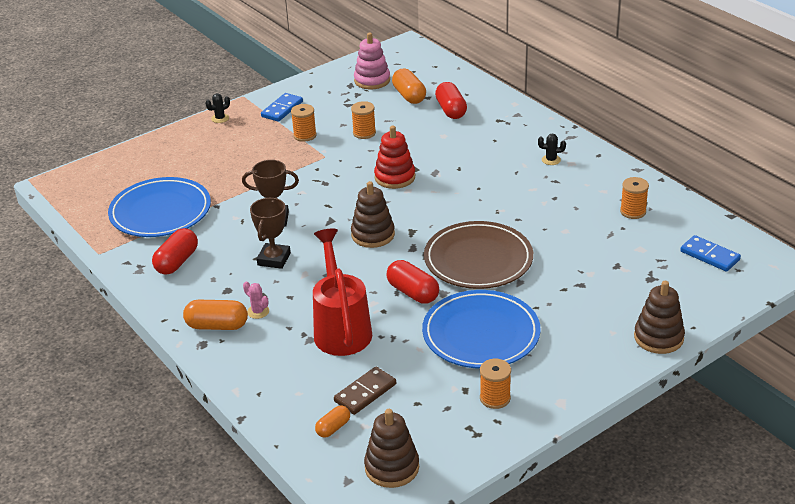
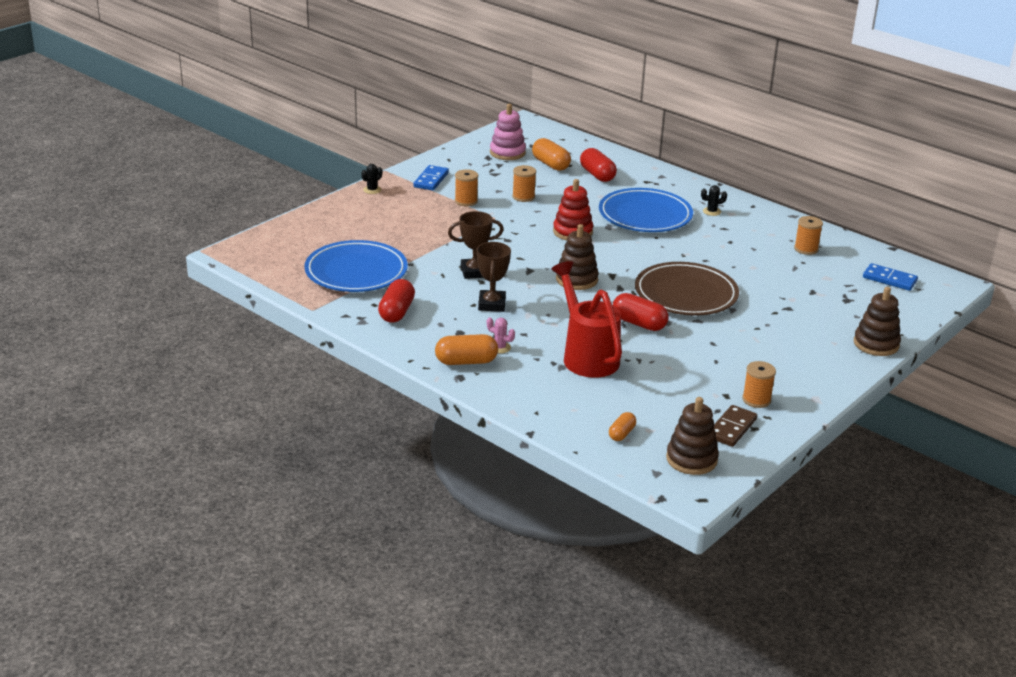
camera: 15 degrees left, 5 degrees down
(365, 393) = (636, 404): brown domino -> brown domino (732, 428)
(481, 334) = (718, 352): blue plate -> blue plate (645, 215)

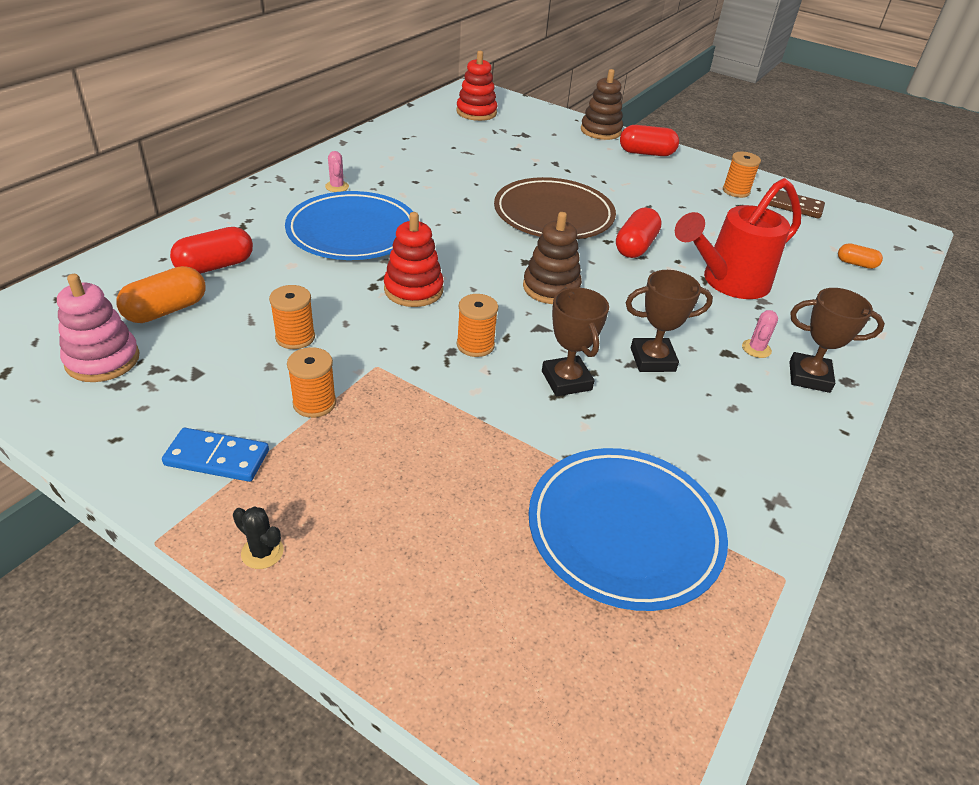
camera: 100 degrees left, 10 degrees up
(396, 312) = (729, 459): red capsule -> red capsule (646, 153)
(466, 361) = (809, 377): orange capsule -> brown trophy
(691, 459) = (860, 228): brown stacking toy -> none
(711, 211) = (337, 187): black cactus -> pink cactus
(806, 249) = (423, 143): orange spool -> orange spool (475, 345)
(889, 279) = (476, 112): blue domino -> red stacking toy

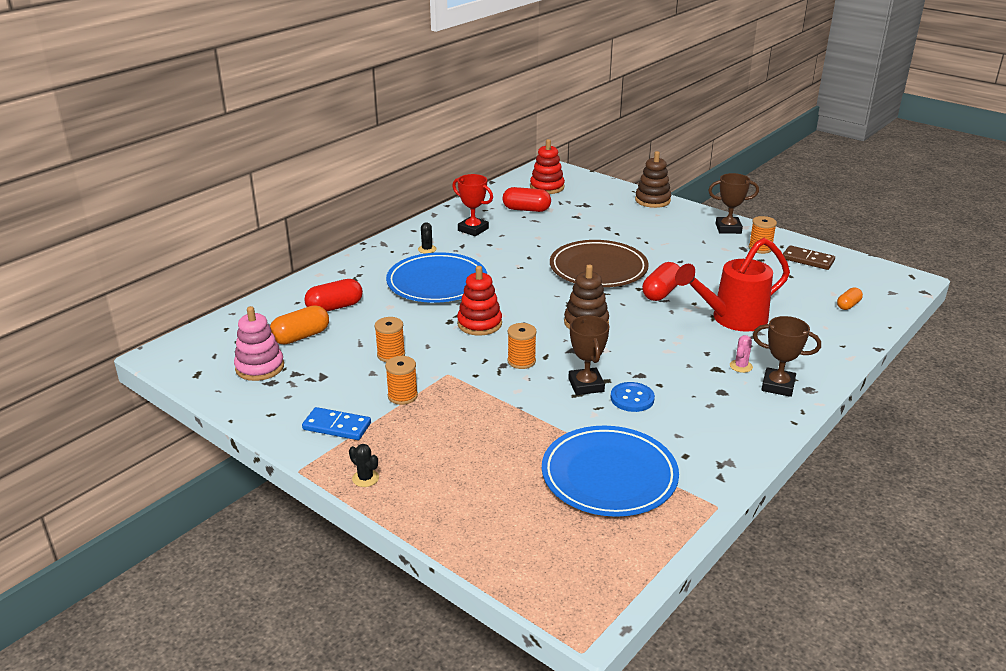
camera: 10 degrees right, 10 degrees down
(337, 187) = (427, 249): pink cactus -> black cactus
(393, 162) = (473, 229): none -> red trophy
(630, 400) = (632, 398): none -> blue button
(646, 153) = (688, 218): red capsule -> red capsule (526, 209)
(652, 359) = (655, 372): brown trophy -> brown trophy (728, 228)
(856, 264) = (848, 305): orange capsule -> orange capsule turned 75 degrees counterclockwise

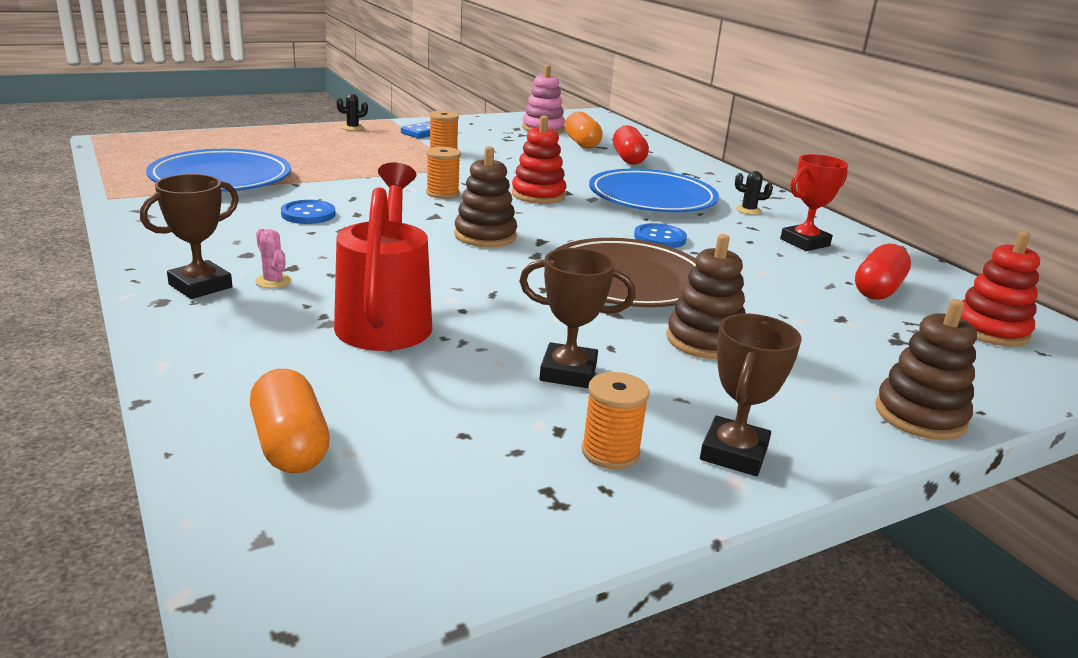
camera: 110 degrees right, 5 degrees down
(391, 355) = (516, 159): orange spool -> none
(519, 269) = (659, 238): none -> blue button
(586, 385) = (362, 204): brown trophy -> brown trophy (568, 372)
(644, 242) = (704, 340): none -> brown stacking toy
(661, 292) = (517, 298): red capsule -> none
(808, 260) = (512, 492): brown domino -> none
(848, 305) = (290, 445): orange capsule -> orange capsule, size x1.70

